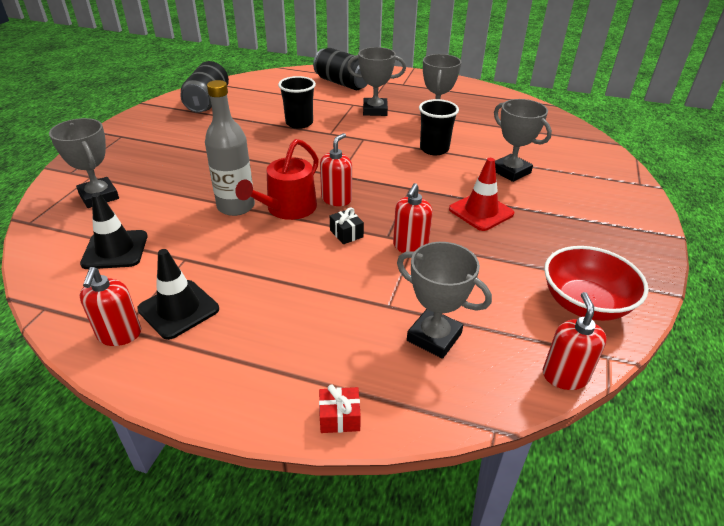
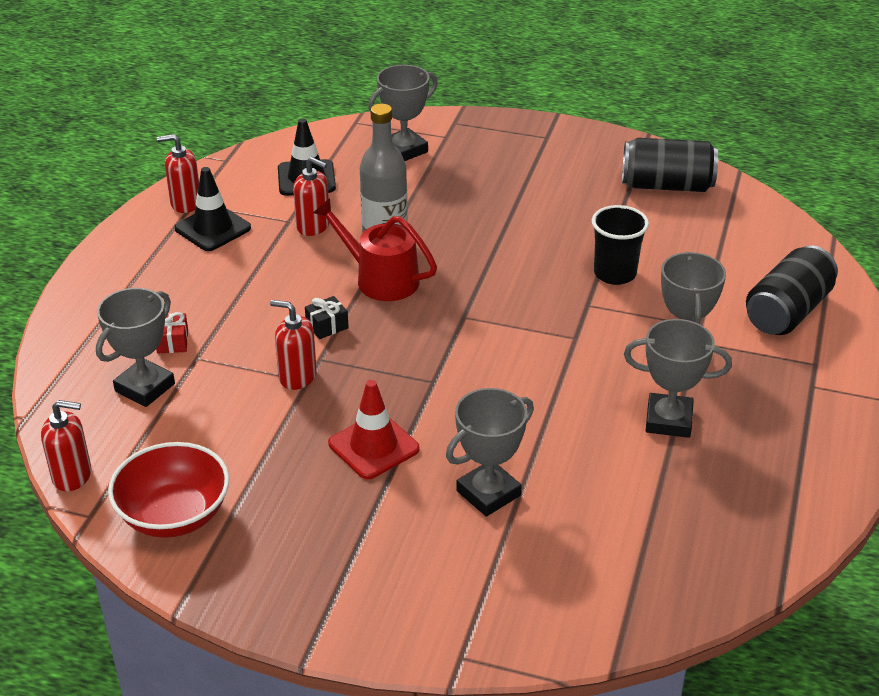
camera: 90 degrees right, 0 degrees up
(336, 199) = (402, 316): red soap dispenser -> red soap dispenser (313, 226)
(339, 417) = (64, 328): red gift -> red gift (172, 342)
(434, 149) = (552, 412): black cup -> none

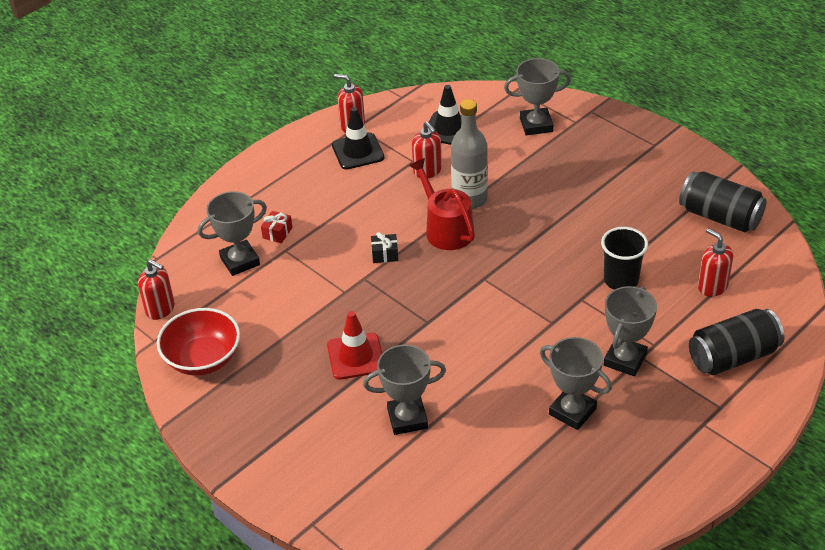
camera: 30 degrees right, 5 degrees up
(297, 376) = (340, 287): red soap dispenser -> red soap dispenser (712, 286)

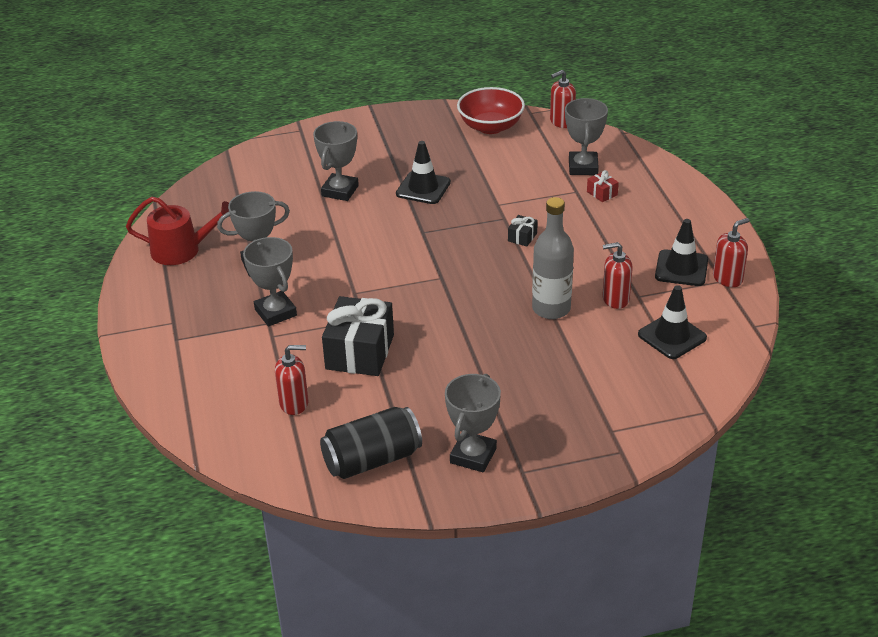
camera: 120 degrees right, 5 degrees down
(356, 356) = (423, 188): red traffic cone -> black traffic cone
(446, 229) = (523, 280): red watering can -> red watering can (182, 250)
(536, 125) = (629, 399): grey trophy -> grey trophy (473, 456)
(621, 280) = (360, 352): black cup -> black gift
(733, 357) = (211, 372): black can -> none

